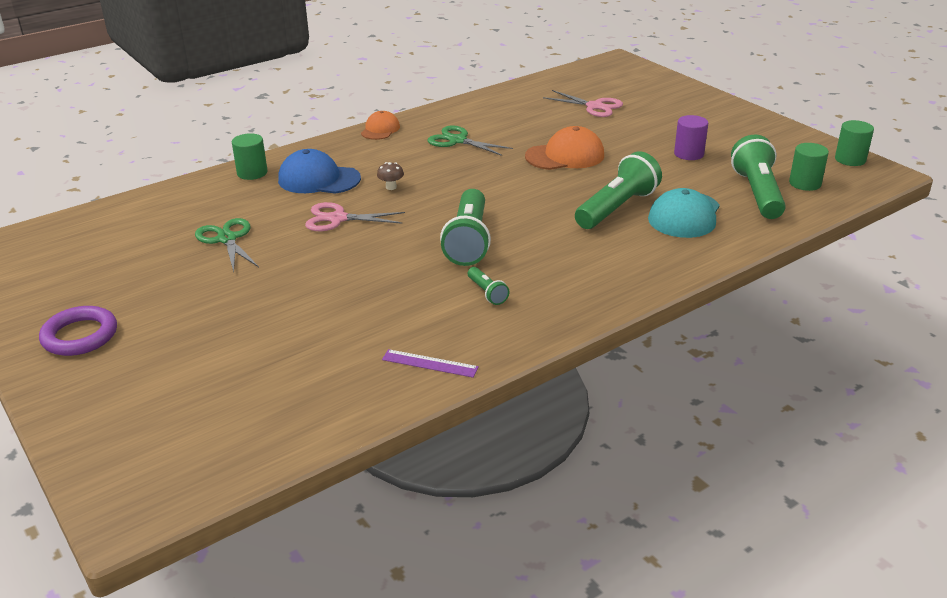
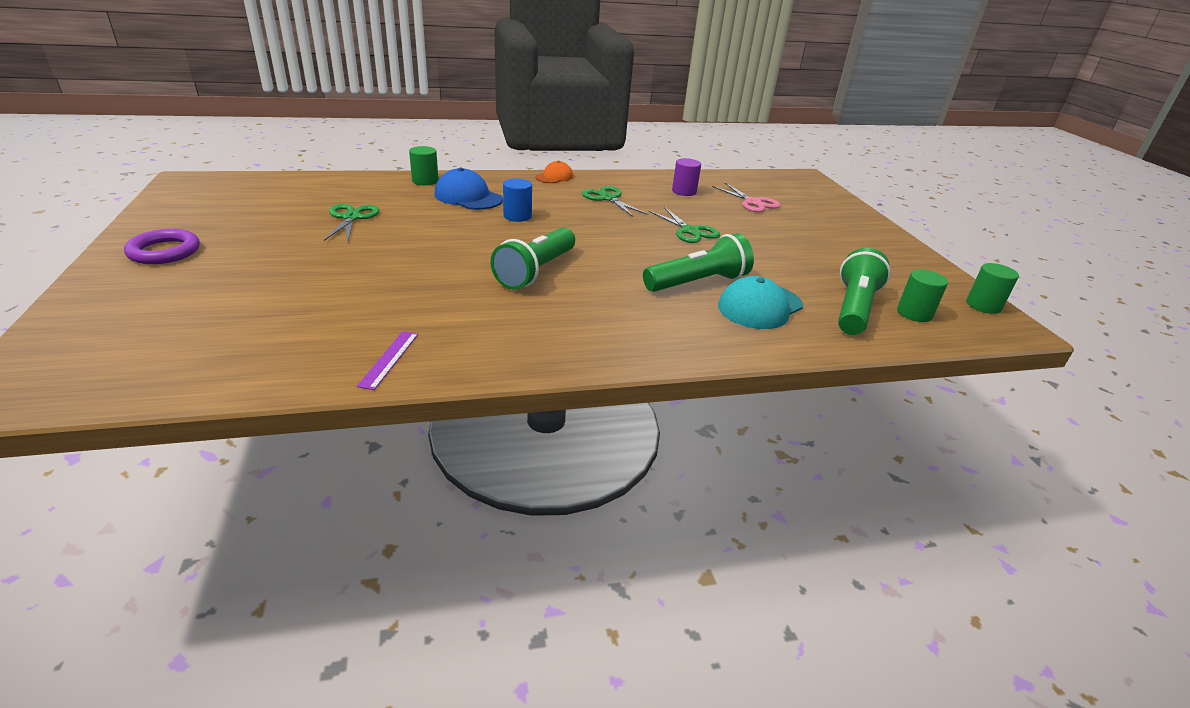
camera: 20 degrees right, 0 degrees up
(338, 219) = (450, 226): pink scissors -> none
(391, 187) = (517, 216): brown mushroom -> blue cylinder
(430, 363) = (389, 359): purple ruler -> purple ruler turned 60 degrees clockwise
(487, 293) = (506, 316): green flashlight -> none
(565, 156) = (690, 231): orange cap -> green scissors
(689, 154) = (810, 258): purple cylinder -> purple cylinder (684, 191)

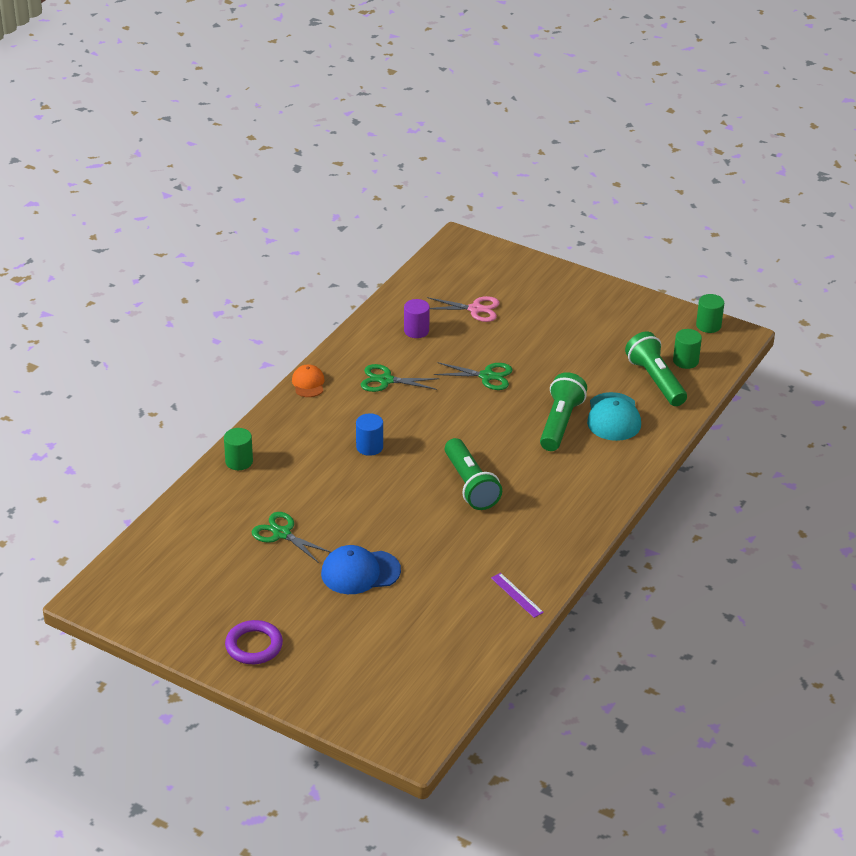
camera: 45 degrees left, 5 degrees up
(468, 197) = (302, 454): blue cap -> blue cap (360, 572)

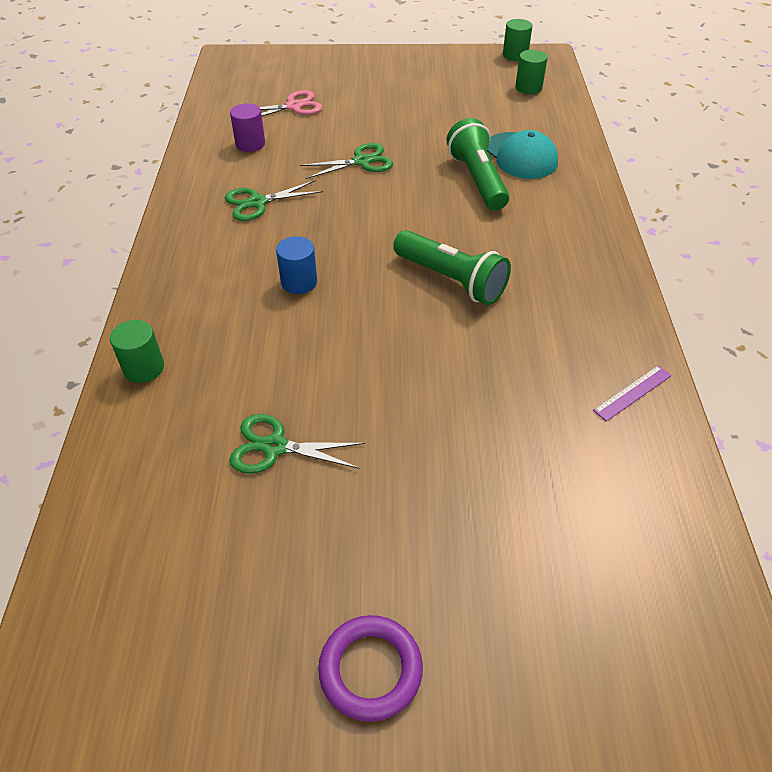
camera: 30 degrees left, 10 degrees up
(308, 383) = (169, 237): orange cap -> none
(360, 572) = (423, 455): blue cap -> none
(517, 595) = (633, 393): purple ruler -> purple ruler turned 60 degrees counterclockwise
(655, 380) = (521, 112): green flashlight -> none

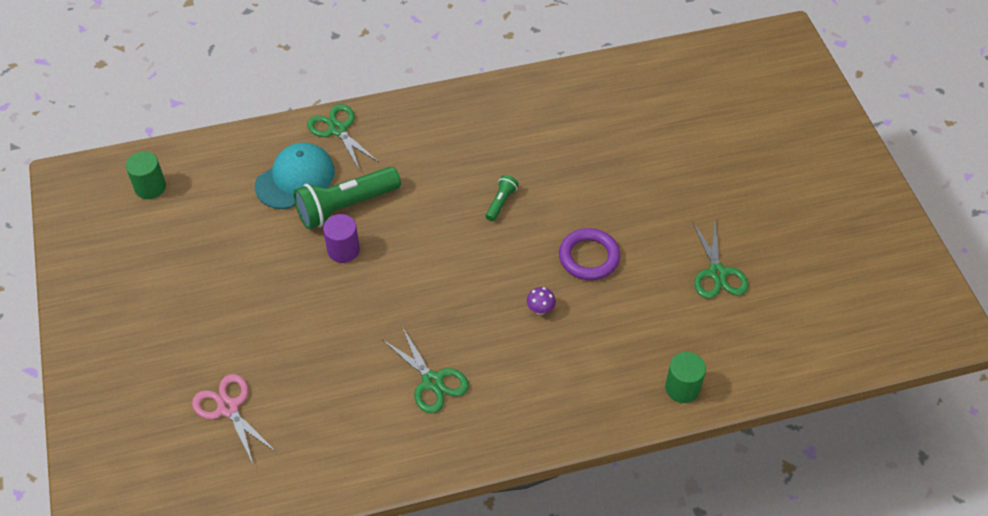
camera: 105 degrees left, 5 degrees up
(250, 144) = (322, 427): purple cylinder -> purple cylinder (343, 250)
(299, 282) = (540, 309): blue cylinder -> purple mushroom
(361, 161) = (335, 309): green scissors -> green scissors (338, 129)
(370, 670) = (838, 185): purple ring -> purple ring (589, 257)
(451, 280) = (501, 202): green flashlight -> green flashlight, size x0.47
(515, 55) = (69, 208): green cylinder -> none
(633, 393) = (584, 86): purple ruler -> none

